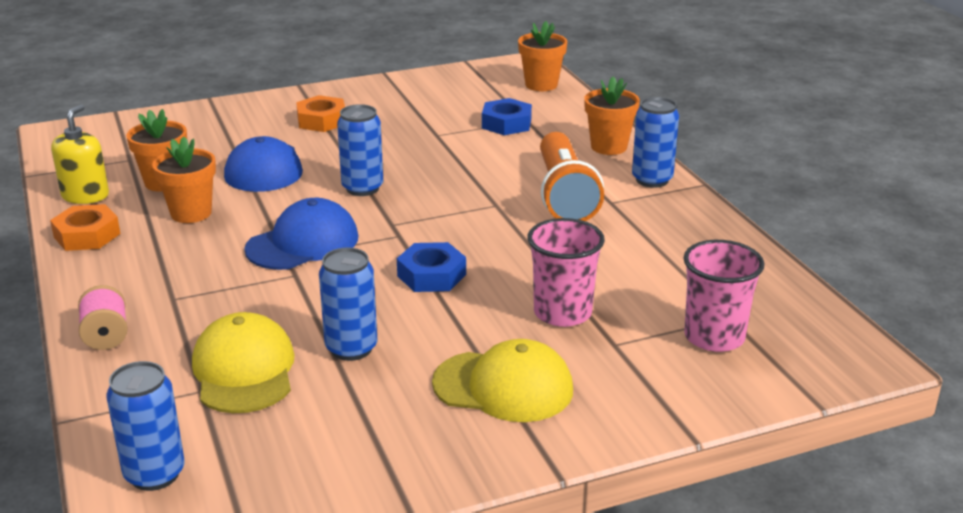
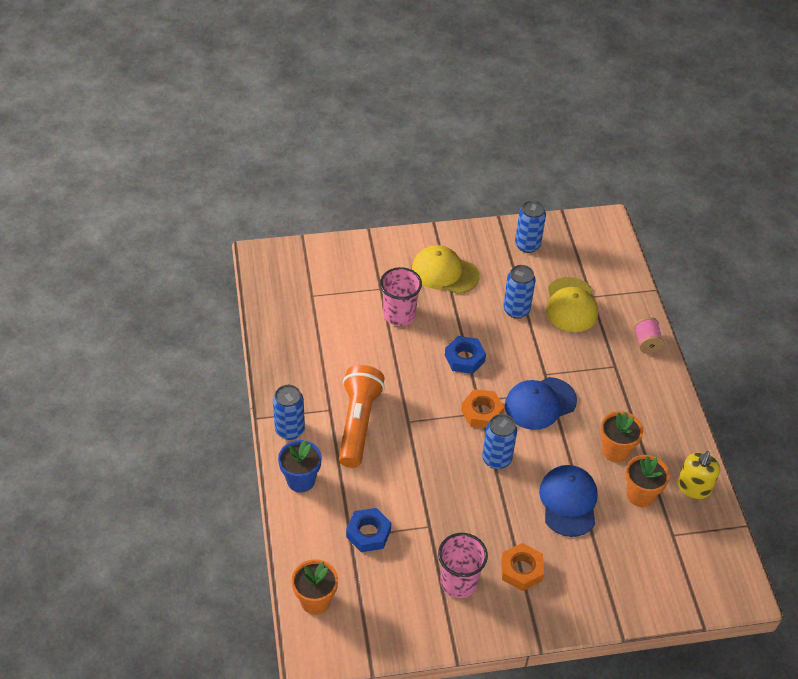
camera: 170 degrees left, 20 degrees up
(87, 235) = (680, 438): orange nut -> orange nut (482, 412)
(154, 474) = (606, 254): blue can -> blue can (527, 245)
(609, 147) = (301, 480): orange flower pot -> blue flower pot
(714, 337) = (327, 284): pink cup -> pink cup (459, 582)

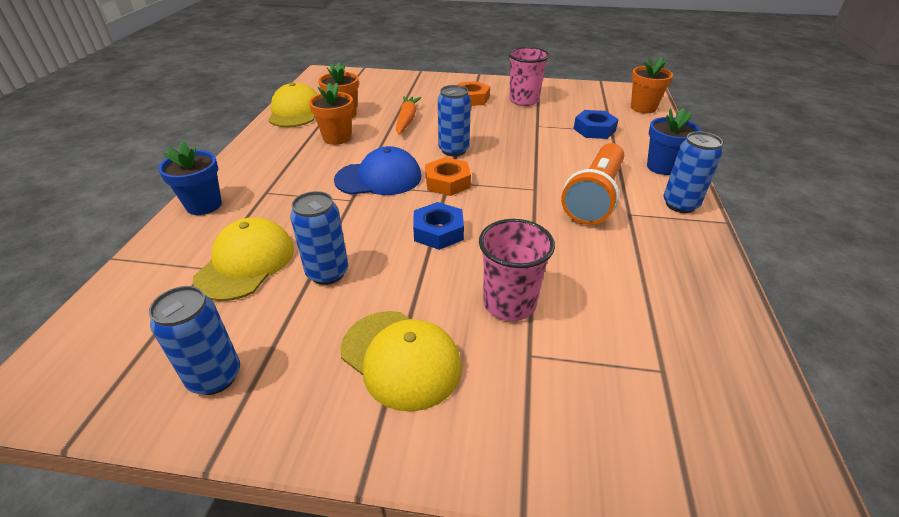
camera: 160 degrees left, 10 degrees down
(568, 502) = (407, 120): blue cap -> orange carrot
(646, 343) = (204, 205): pink spool -> blue flower pot
(694, 487) = (295, 112): yellow soap dispenser -> yellow cap

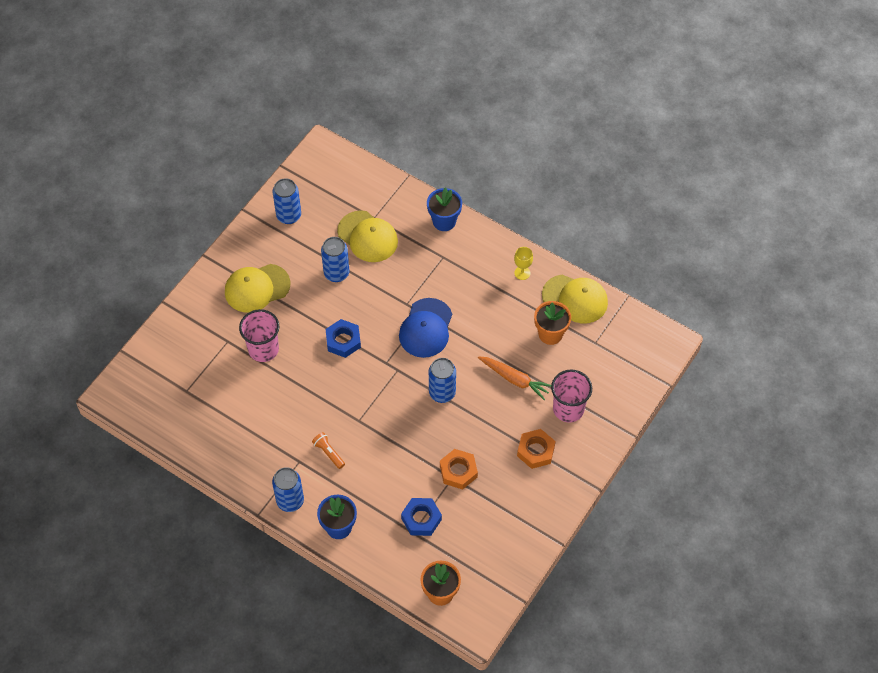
camera: 115 degrees right, 20 degrees up
(272, 141) = (522, 273): none -> yellow goblet
(337, 138) = (505, 318): orange flower pot -> none
(447, 182) = (397, 369): orange nut -> orange nut (458, 471)
(524, 100) = (509, 495): pink cup -> pink cup (568, 409)
(594, 196) = (329, 453): orange flashlight -> orange flashlight, size x0.42

